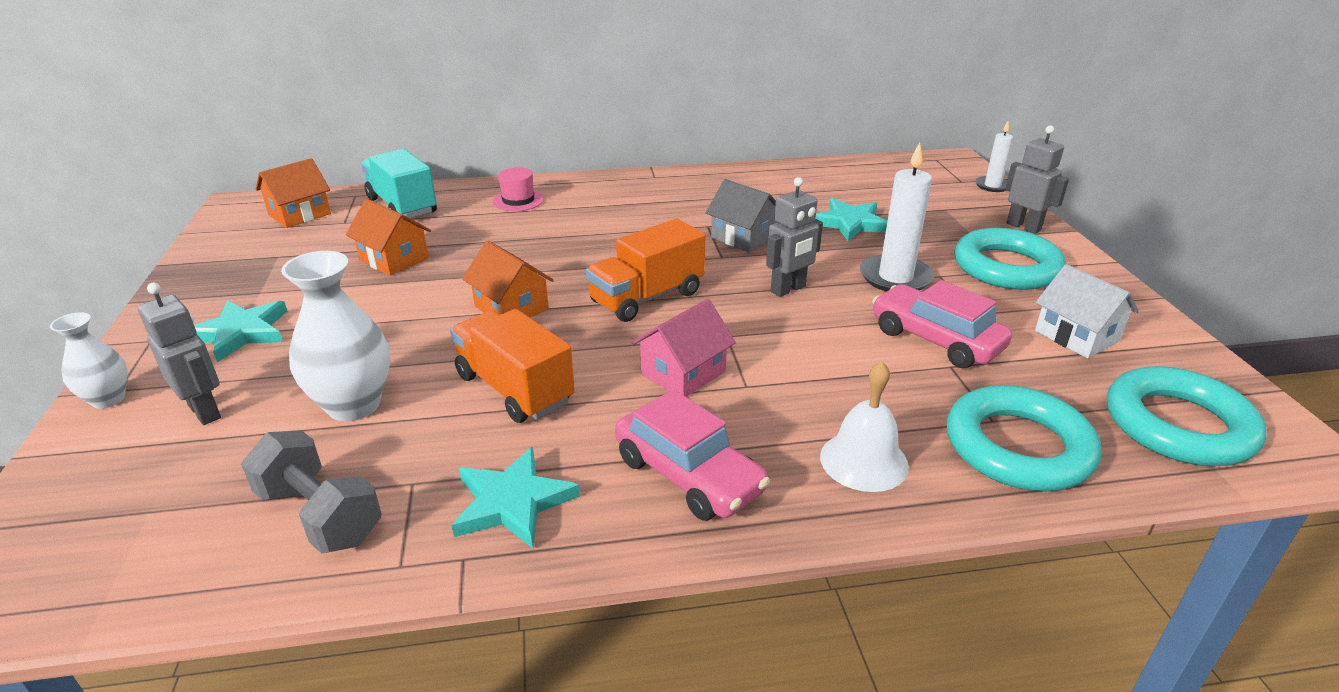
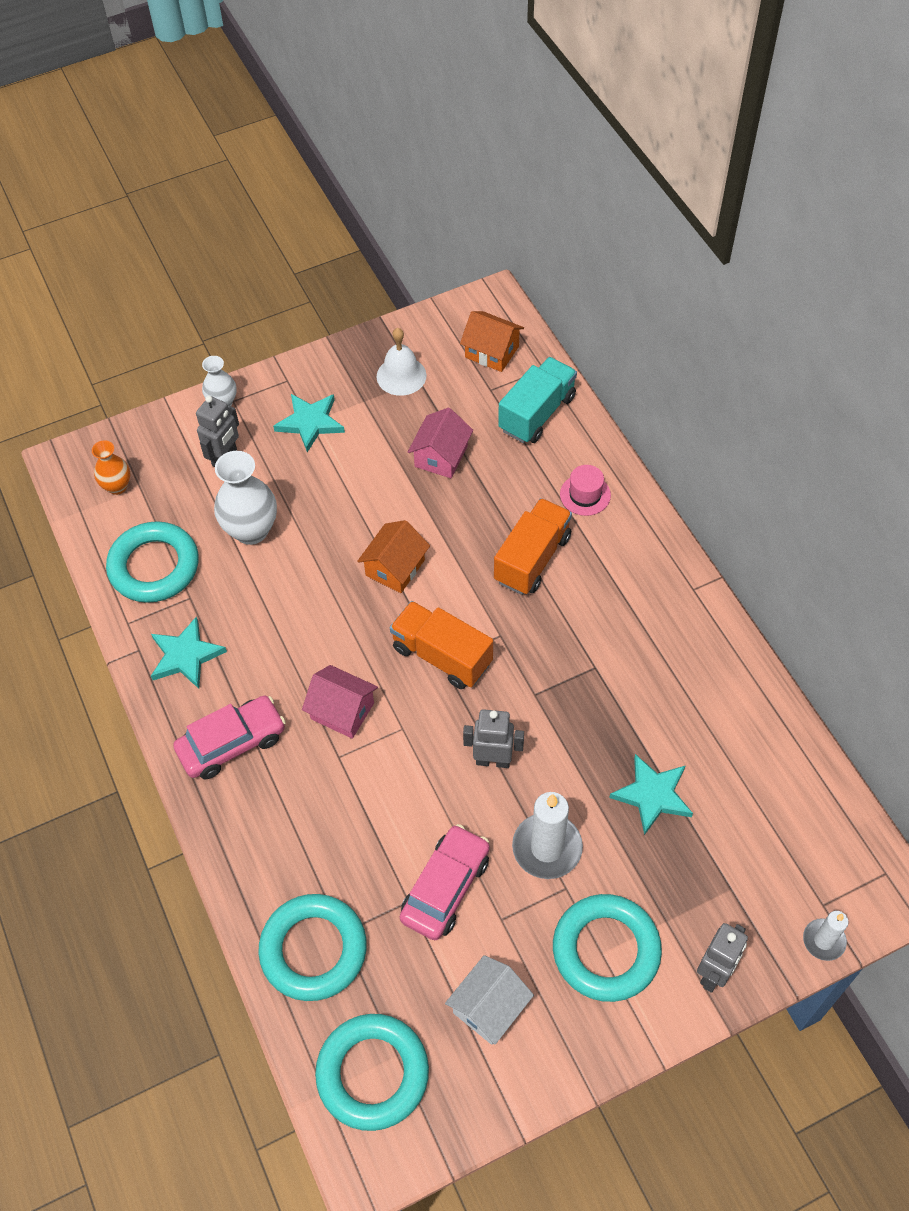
camera: 75 degrees right, 25 degrees up
(113, 540) = (117, 486): none -> orange vase
(320, 515) = (154, 566): grey dumbbell -> turquoise ring
(394, 259) = (441, 456): orange house -> pink house
(514, 389) = (293, 612): orange truck -> orange truck (532, 559)
(688, 475) = (232, 743): pink car -> pink car turned 150 degrees counterclockwise
(743, 237) = (581, 703): grey house -> none
(788, 289) = (493, 760): grey robot -> grey robot turned 150 degrees clockwise
(864, 461) = (272, 847): white bell -> white bell (401, 376)

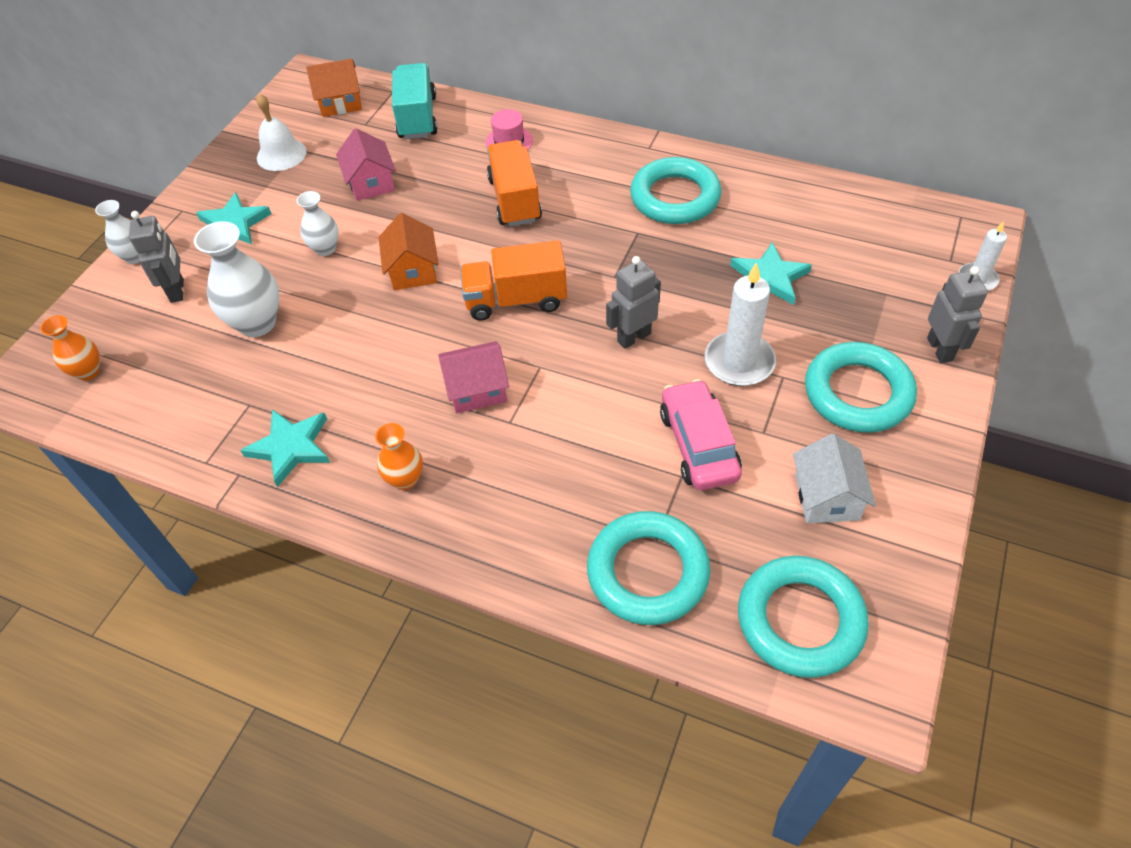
camera: 40 degrees left, 5 degrees down
(154, 566) = (189, 405): turquoise ring -> turquoise ring (675, 197)
(232, 743) = (405, 479): pink car -> orange vase
(353, 497) = (325, 248): none -> white vase

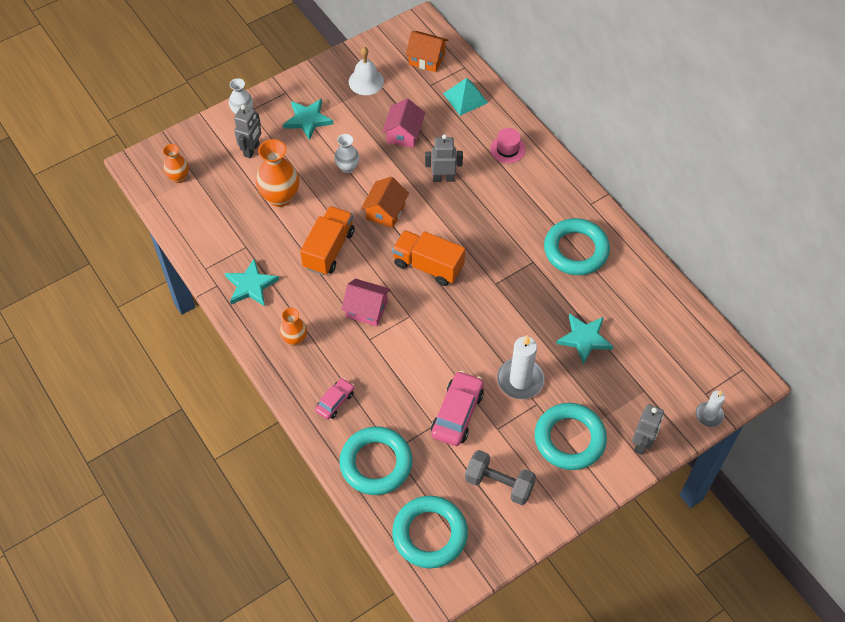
camera: 30 degrees right, 5 degrees up
(257, 323) = (280, 197): white vase -> orange vase
(417, 118) = (465, 98): turquoise truck -> turquoise pyramid
(515, 200) = (479, 195): orange truck -> orange truck (329, 249)
(525, 526) = (335, 402): none -> pink car
(633, 337) = (474, 329): grey robot -> grey robot (443, 178)
(827, 497) = (499, 484): white house -> grey dumbbell

